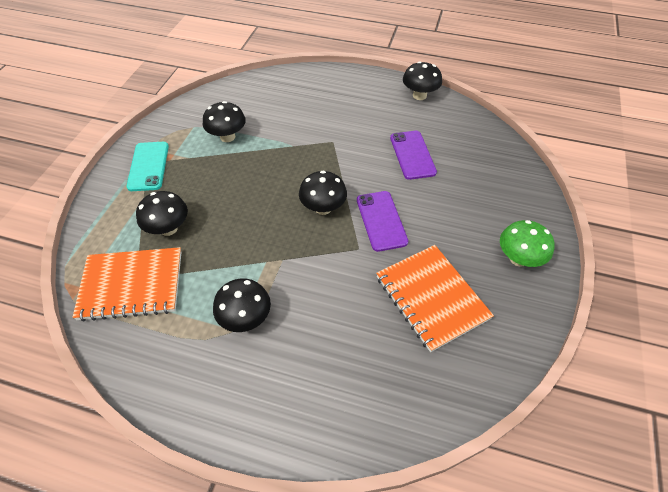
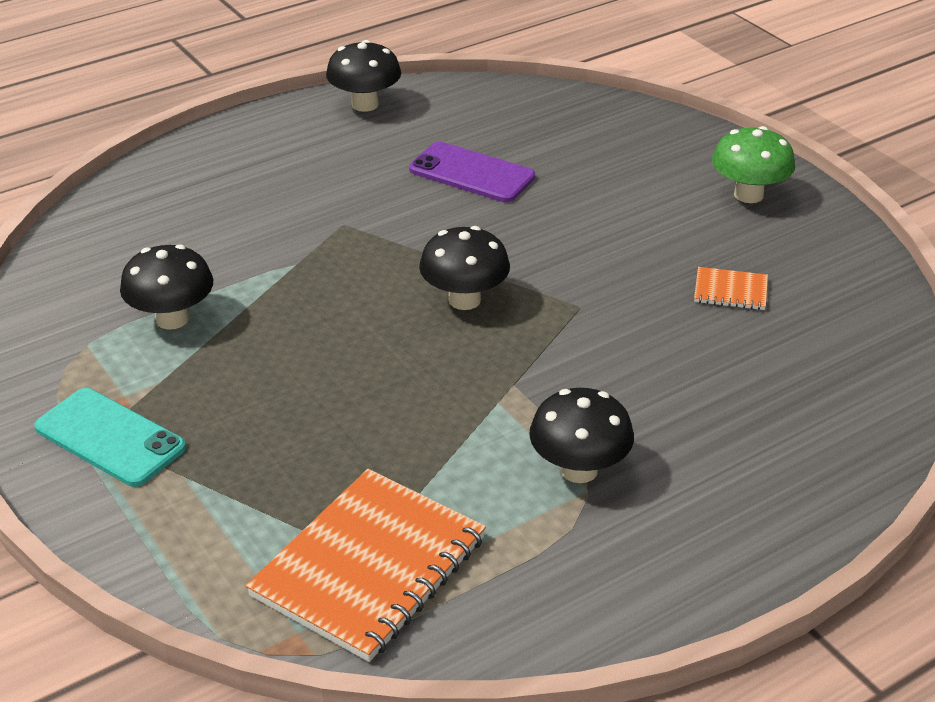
camera: 50 degrees left, 15 degrees down
(168, 228) = (296, 474): black mushroom -> none
(381, 220) = (555, 262): purple phone -> none
(431, 298) = (730, 291): orange notebook -> orange notebook, size x0.44

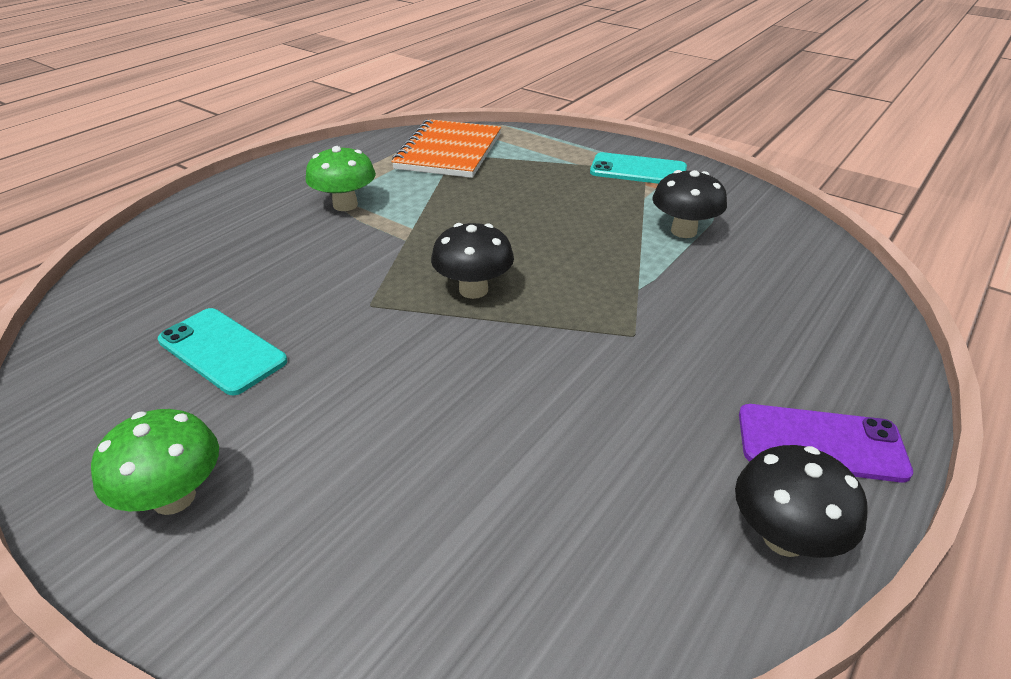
camera: 160 degrees right, 0 degrees up
(471, 173) = (548, 438): purple phone -> purple phone (820, 443)
(579, 470) = (345, 205): black mushroom -> green mushroom
(730, 291) = (222, 351): orange notebook -> turquoise phone

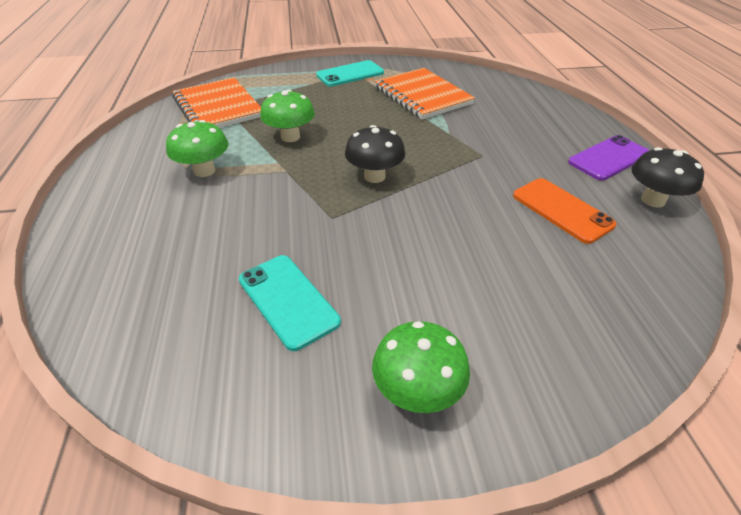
camera: 45 degrees left, 5 degrees up
(222, 351) = (288, 300): turquoise phone -> turquoise phone turned 60 degrees clockwise
(463, 209) = (290, 137): none -> green mushroom
(617, 456) = (562, 210): none -> orange phone
(683, 231) = (422, 96): black mushroom -> orange notebook

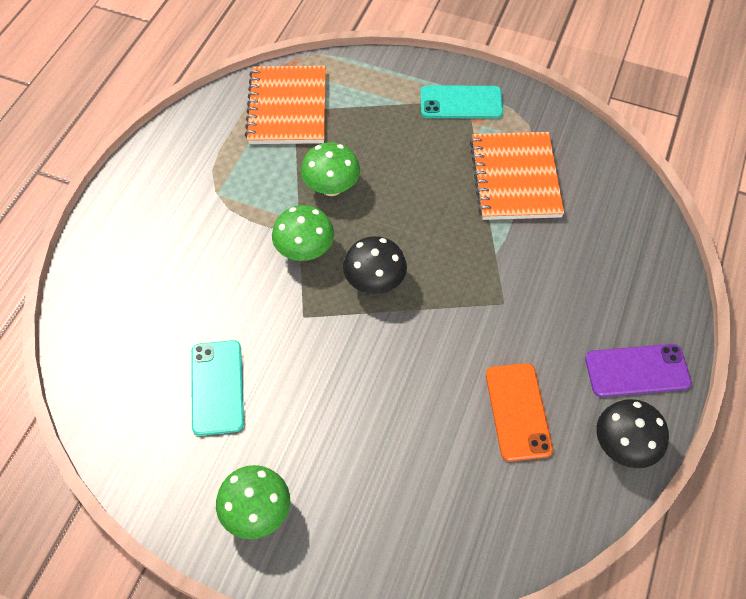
camera: 30 degrees right, 15 degrees up
(204, 171) = (229, 203): green mushroom -> green mushroom (305, 251)

